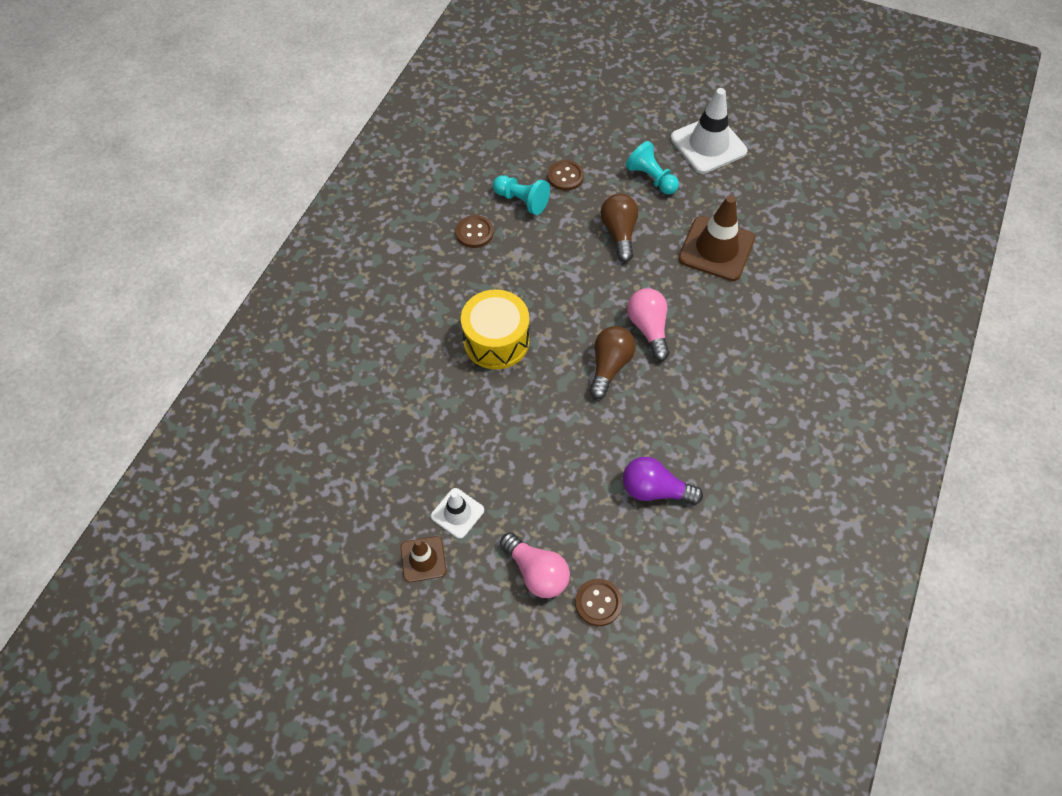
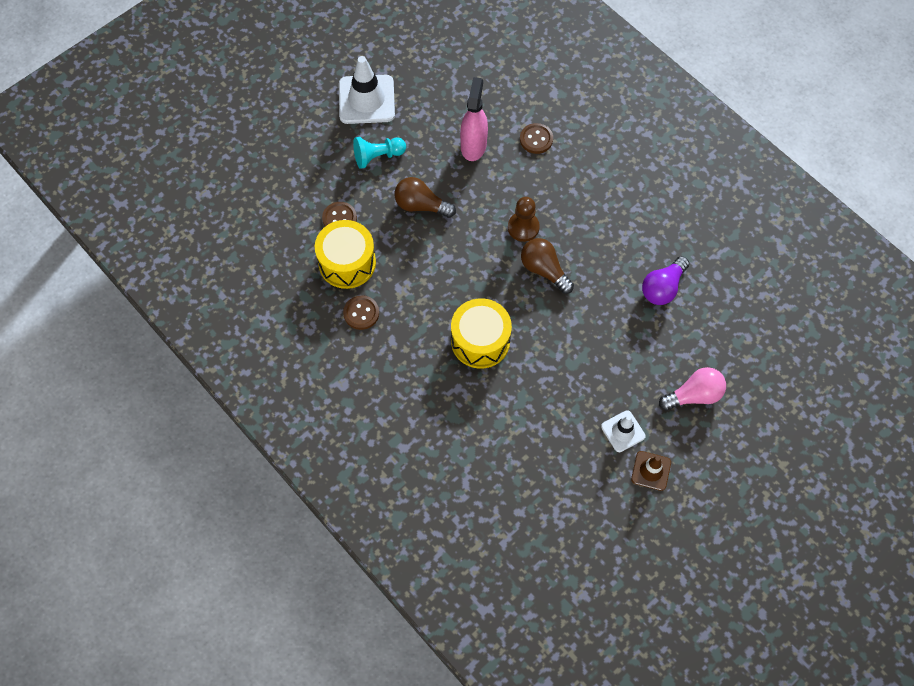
camera: 65 degrees left, 5 degrees up
(522, 201) = (347, 263): turquoise pawn -> yellow drum
(598, 603) = (734, 364): brown button -> brown button (536, 139)
(648, 328) = (523, 227): pink light bulb -> brown pawn
(716, 249) = (473, 145): brown traffic cone -> pink spray bottle

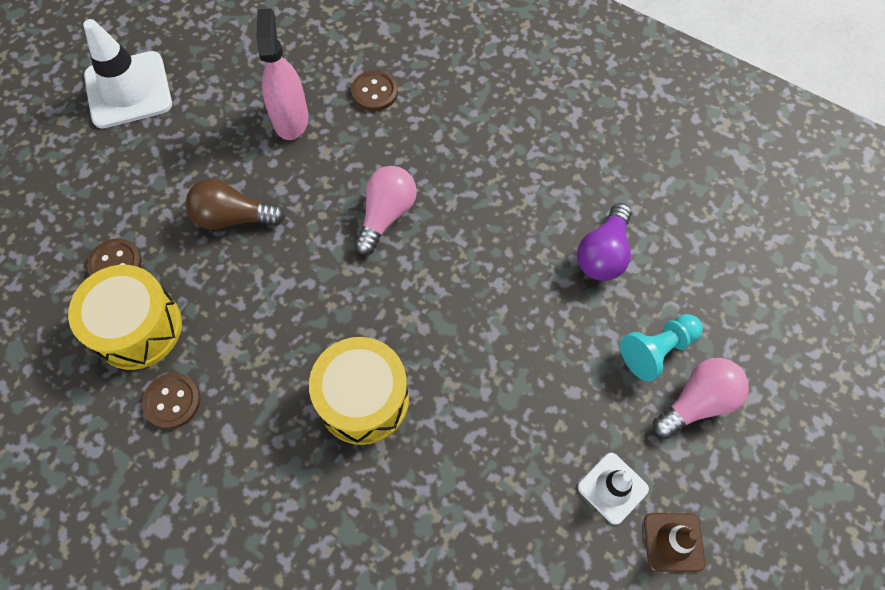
camera: 15 degrees left, 0 degrees up
(378, 156) = (157, 163): turquoise pawn -> turquoise pawn (657, 350)
(523, 227) = (386, 215): brown pawn -> pink light bulb
(544, 270) = (430, 268): brown light bulb -> none

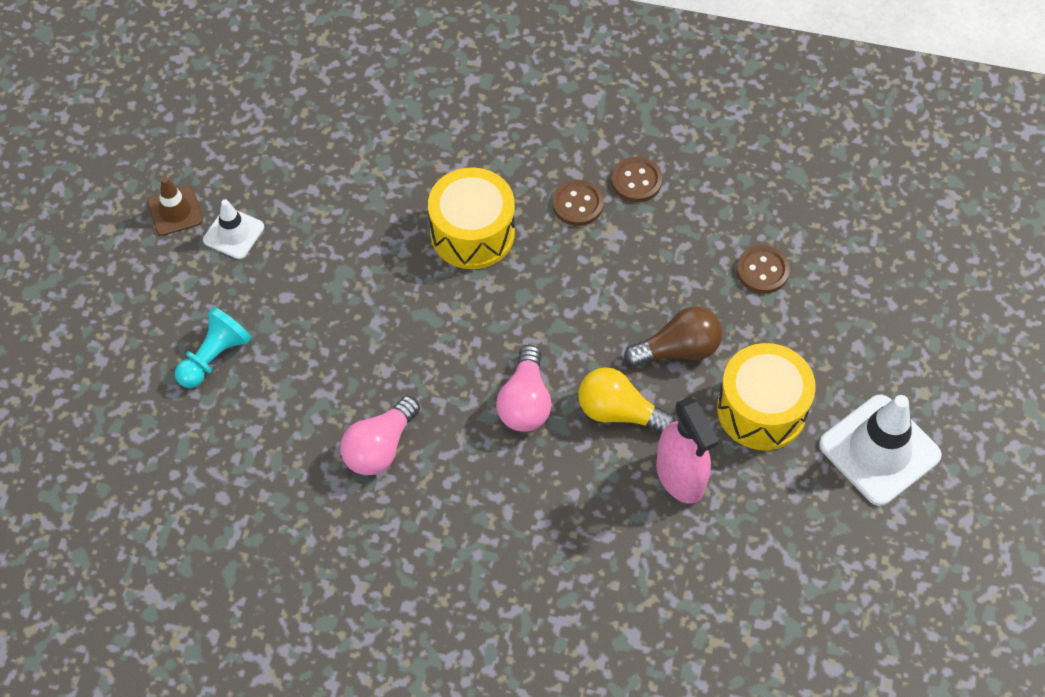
camera: 160 degrees right, 5 degrees down
(137, 328) = (704, 225): yellow drum -> yellow drum (761, 409)
(312, 182) = (618, 412): none -> yellow light bulb
(374, 92) = (603, 542): brown button -> brown button (577, 204)
(603, 254) = (287, 434): purple light bulb -> none
(697, 402) = (169, 323): pink light bulb -> pink light bulb (380, 447)

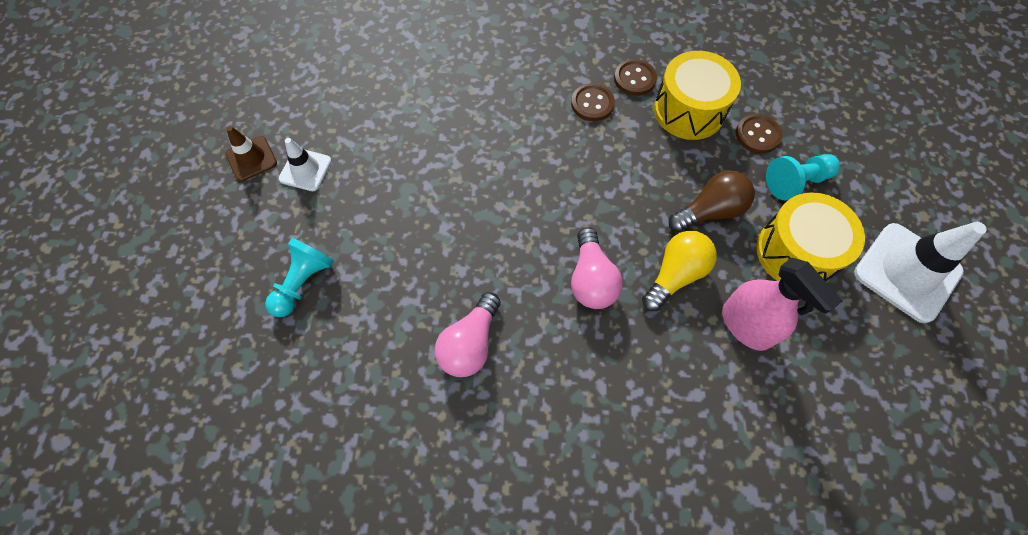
camera: 10 degrees left, 5 degrees up
(472, 233) = (511, 139): yellow drum -> yellow drum (689, 110)
(618, 412) = (675, 275): yellow light bulb -> yellow light bulb turned 120 degrees clockwise
(789, 332) = (796, 182): none -> turquoise pawn

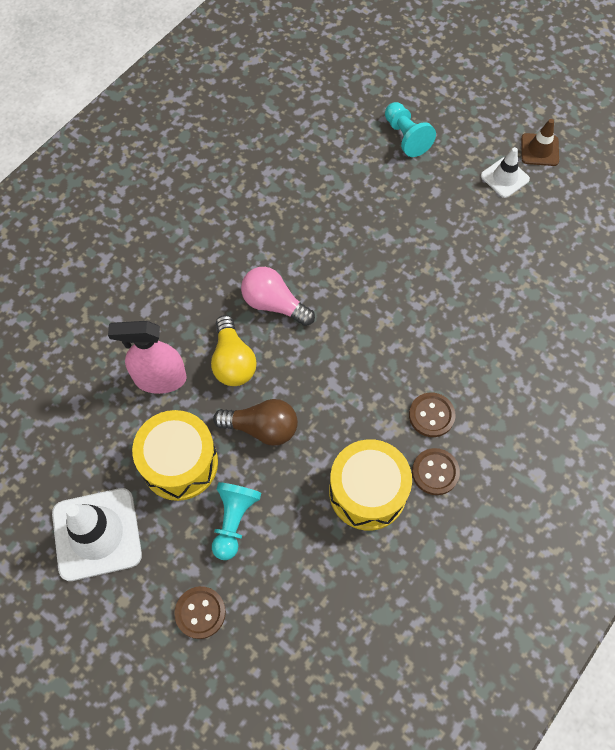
camera: 125 degrees right, 0 degrees up
(470, 344) = (287, 205): pink light bulb -> none
(709, 211) = (262, 428): brown light bulb -> brown light bulb turned 90 degrees counterclockwise
(757, 135) = (300, 530): brown button -> brown button (200, 612)

